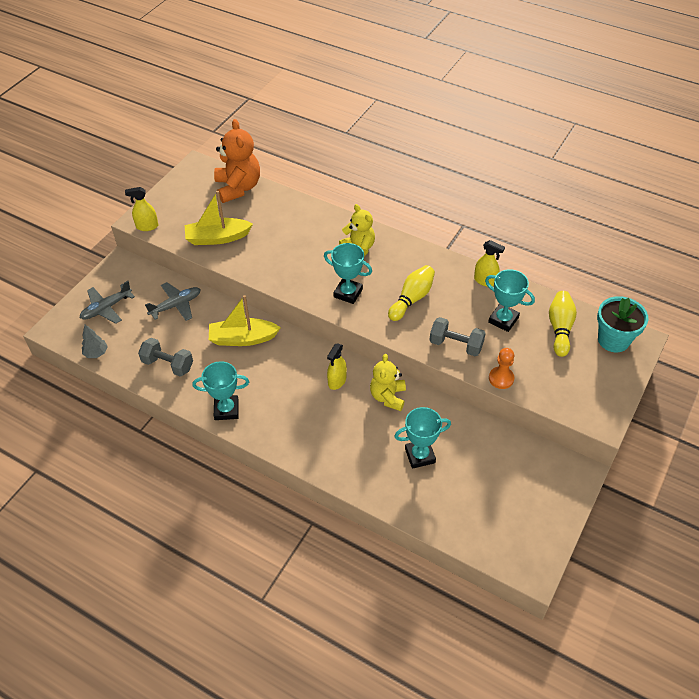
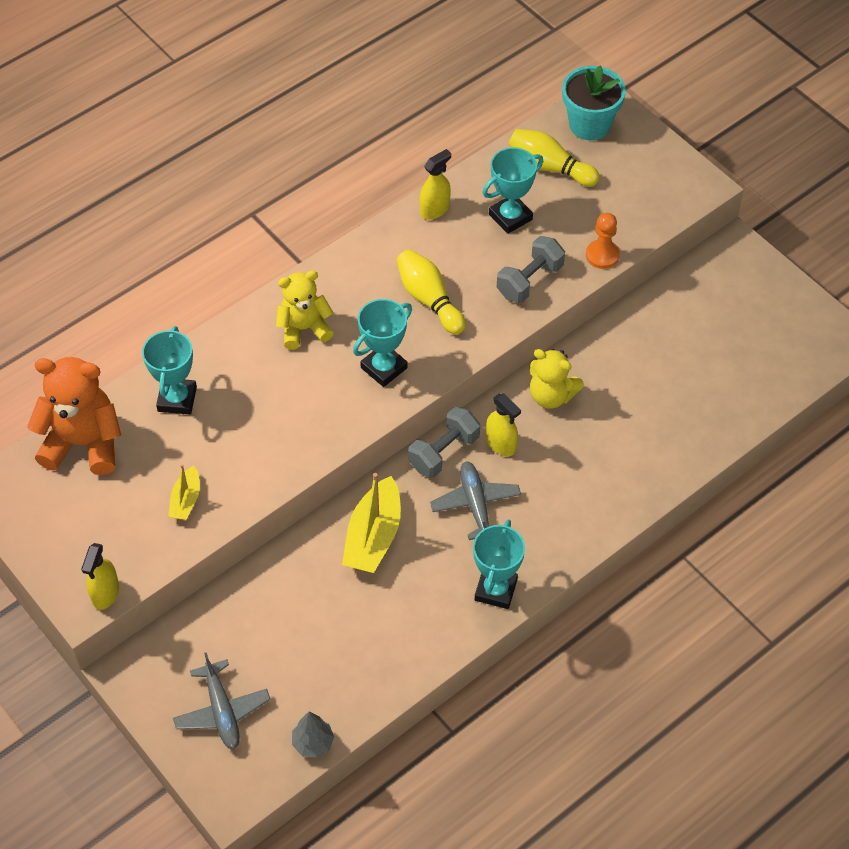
camera: 70 degrees left, 5 degrees up
(168, 365) = (380, 647): grey dumbbell -> grey dumbbell (444, 452)
(176, 305) = (264, 610): grey plane -> grey plane (475, 504)
(217, 238) = (186, 500): yellow boat -> yellow boat, size x0.55
(420, 455) = (655, 392): turquoise trophy -> turquoise trophy (177, 399)

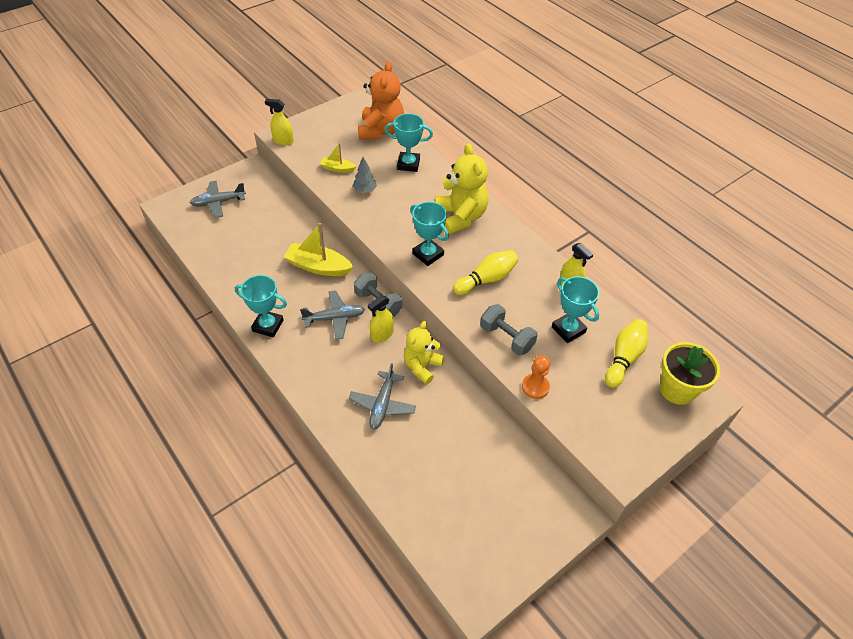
camera: 90 degrees right, 5 degrees down
(304, 329) = (460, 217): yellow teddy bear -> yellow teddy bear, size x1.52
(313, 743) = (187, 238): grey tree -> grey tree (365, 191)
(589, 125) = (677, 389): turquoise flower pot -> yellow flower pot
(616, 437) = (382, 404): none -> grey plane

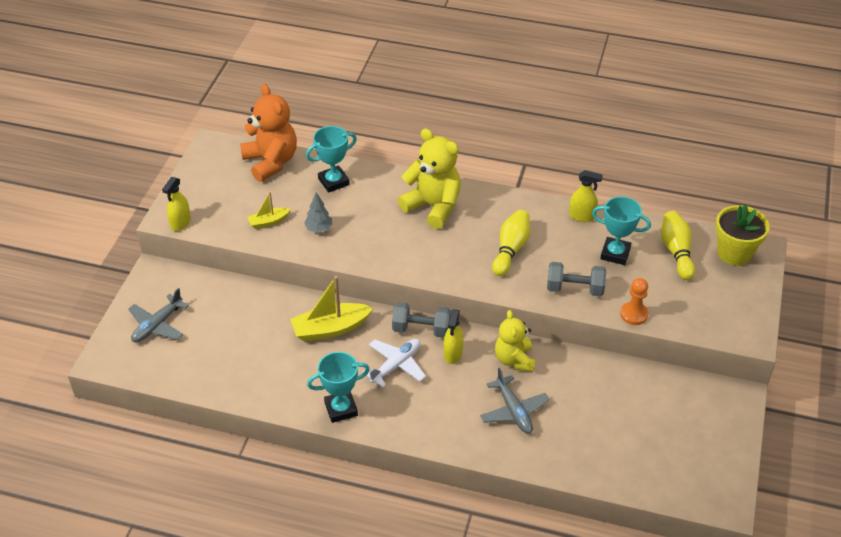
camera: 35 degrees left, 5 degrees down
(283, 141) = (180, 223): yellow spray bottle -> yellow spray bottle turned 45 degrees counterclockwise
(335, 318) = (396, 365): grey plane -> white plane
(428, 254) = (439, 256): turquoise trophy -> none

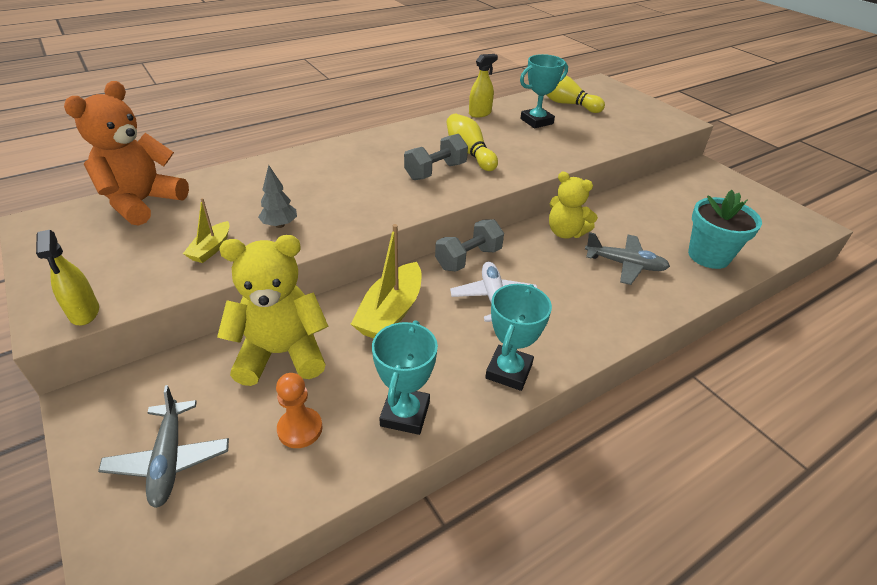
camera: 50 degrees left, 5 degrees down
(271, 162) = (142, 203): orange teddy bear -> orange teddy bear turned 75 degrees counterclockwise
(333, 182) = (240, 185): turquoise trophy -> turquoise trophy (405, 414)
(433, 206) = (363, 158): yellow teddy bear -> yellow teddy bear (281, 353)
(453, 354) = (520, 259): yellow spray bottle -> none
(575, 289) = (551, 151): grey dumbbell -> grey dumbbell (435, 171)
(585, 453) = (708, 256): none -> turquoise flower pot
(634, 314) = (609, 144): orange pawn -> orange pawn (300, 429)
(734, 253) = (594, 90): yellow flower pot -> none

